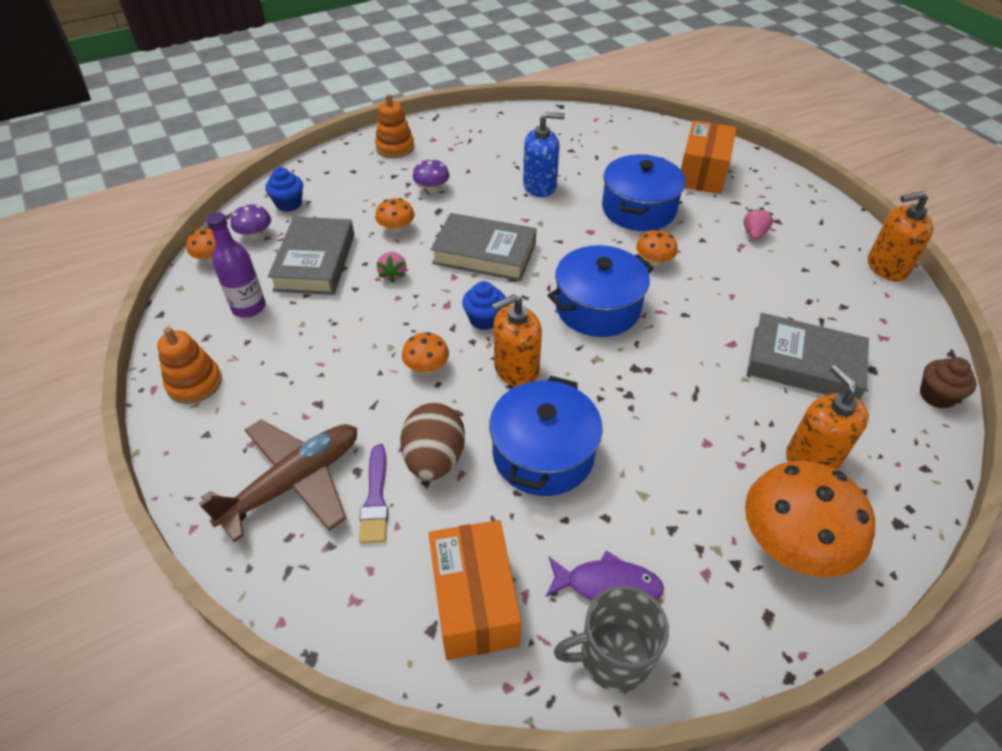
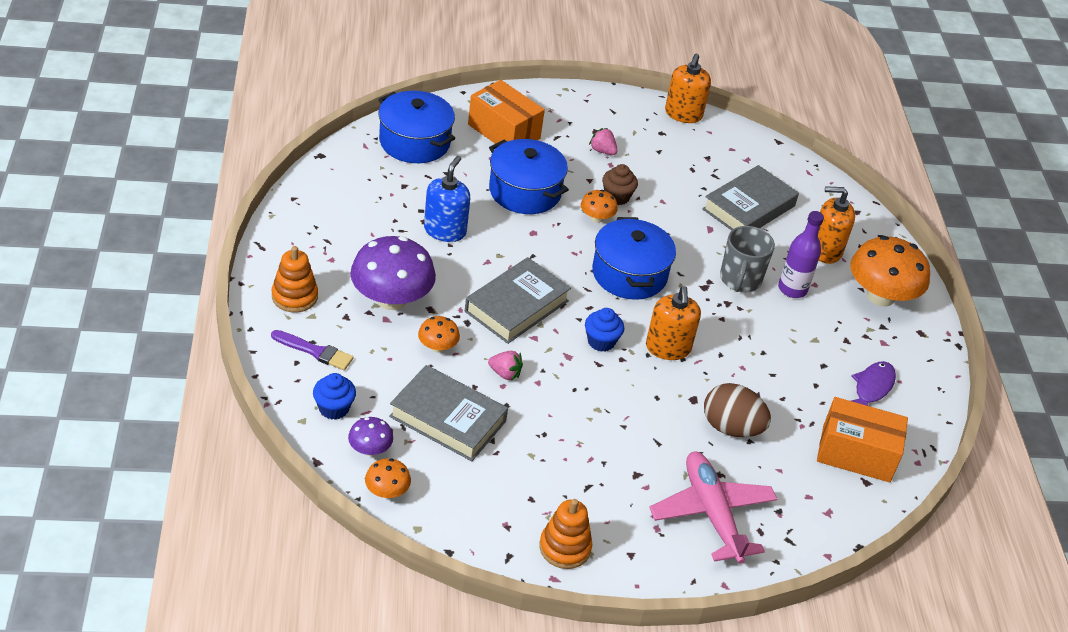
camera: 70 degrees left, 5 degrees down
(249, 307) = (484, 484): purple bottle -> purple bottle (792, 289)
(294, 482) = (712, 513): brown plane -> pink plane
(375, 499) = (751, 473): purple brush -> purple brush (315, 351)
(427, 367) = (634, 396): orange mushroom -> none
(432, 188) = (391, 299): purple mushroom -> purple mushroom, size x2.07
(543, 454) = (757, 370): blue pot -> blue pot (414, 142)
(613, 657) = (918, 408): grey mug -> grey mug (740, 280)
(936, 396) = (808, 171): brown cupcake -> brown cupcake (617, 197)

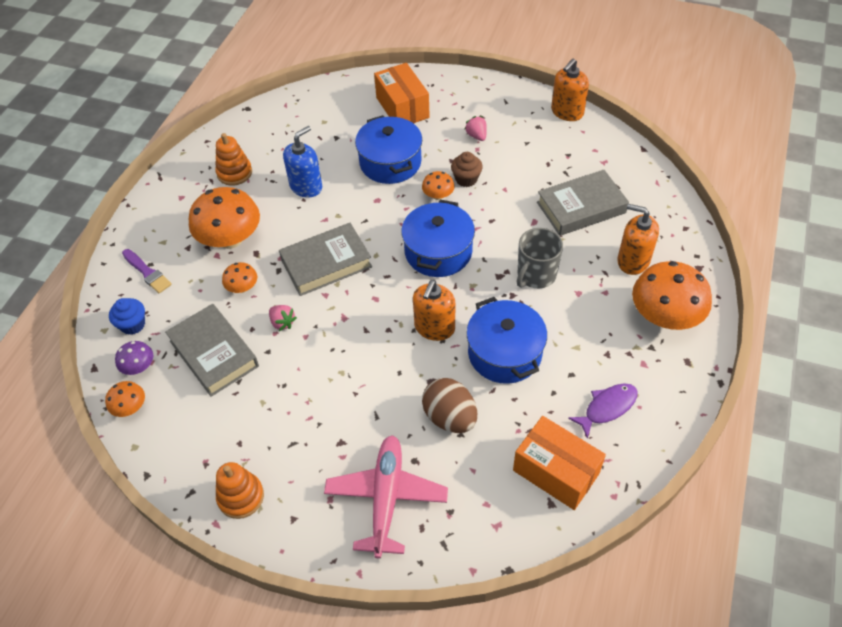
camera: 30 degrees right, 10 degrees up
(294, 296) = (159, 223): orange stacking toy -> orange stacking toy (234, 173)
(391, 299) = (230, 239): purple mushroom -> orange mushroom
(414, 142) = (325, 107): blue pot -> blue pot (505, 353)
(601, 341) = (379, 310): blue cupcake -> none
(792, 289) = (581, 293): purple bottle -> none

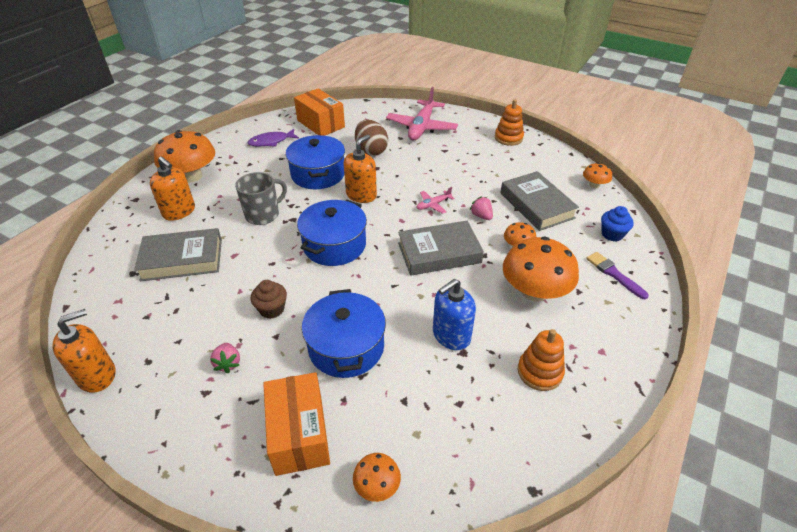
camera: 170 degrees left, 10 degrees down
(139, 367) = (596, 206): purple mushroom -> none
(342, 329) = (433, 205): none -> pink plane
(438, 195) = (310, 297): orange mushroom -> orange mushroom (377, 485)

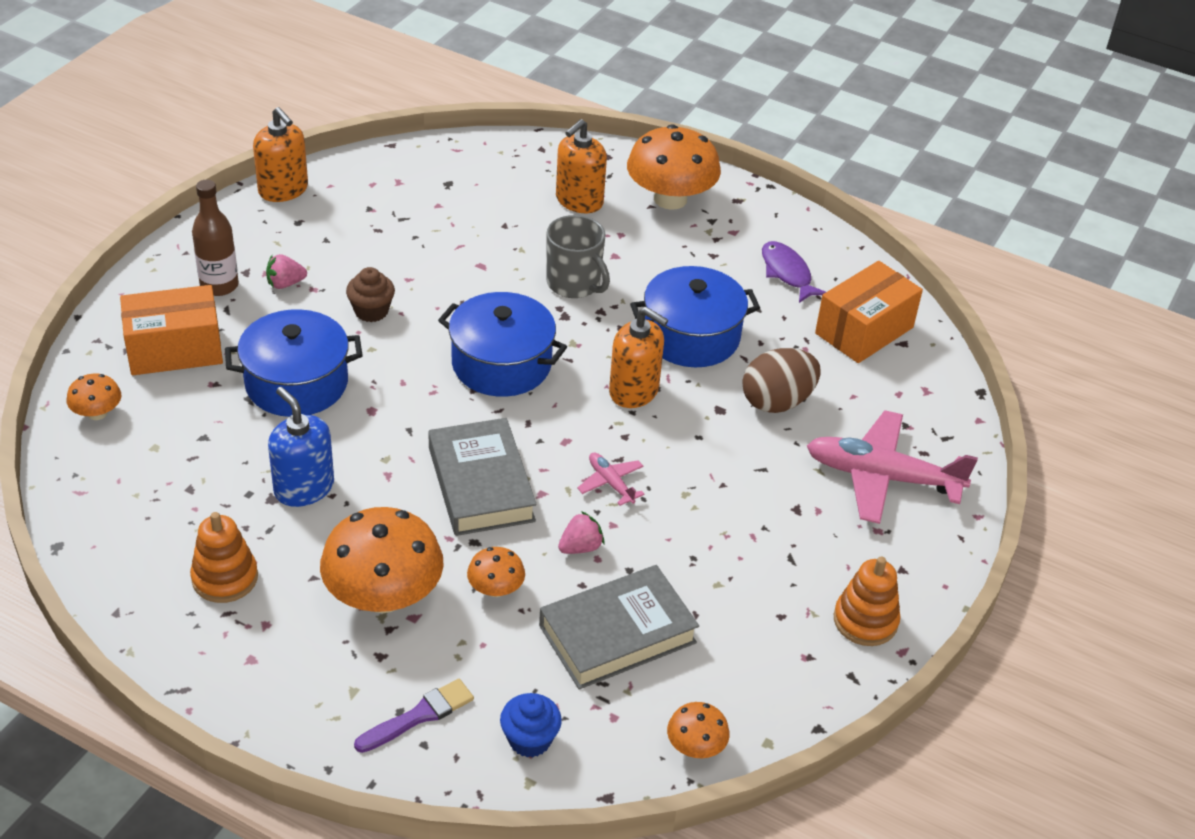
camera: 85 degrees right, 0 degrees up
(182, 259) = (473, 220): grey book -> none
(219, 410) = (219, 285): none -> brown bottle

